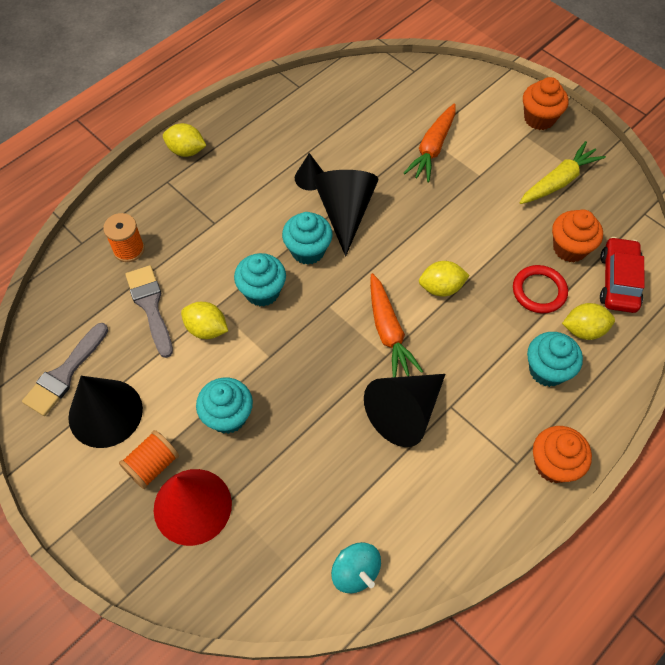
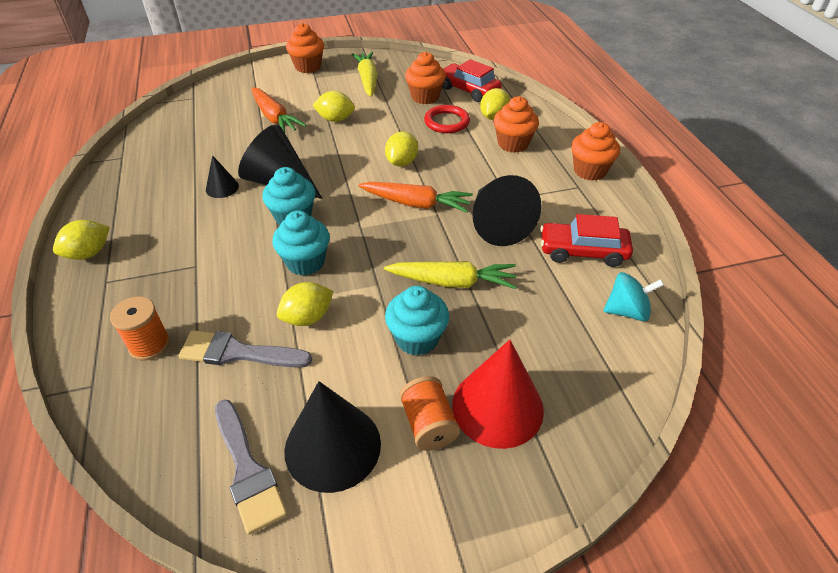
camera: 60 degrees left, 15 degrees down
(305, 412) = (453, 282): none -> yellow carrot
(414, 504) = (583, 251): none -> red car
(467, 196) = (335, 119): none -> yellow lemon
(547, 370) = (513, 144): turquoise cupcake -> orange cupcake

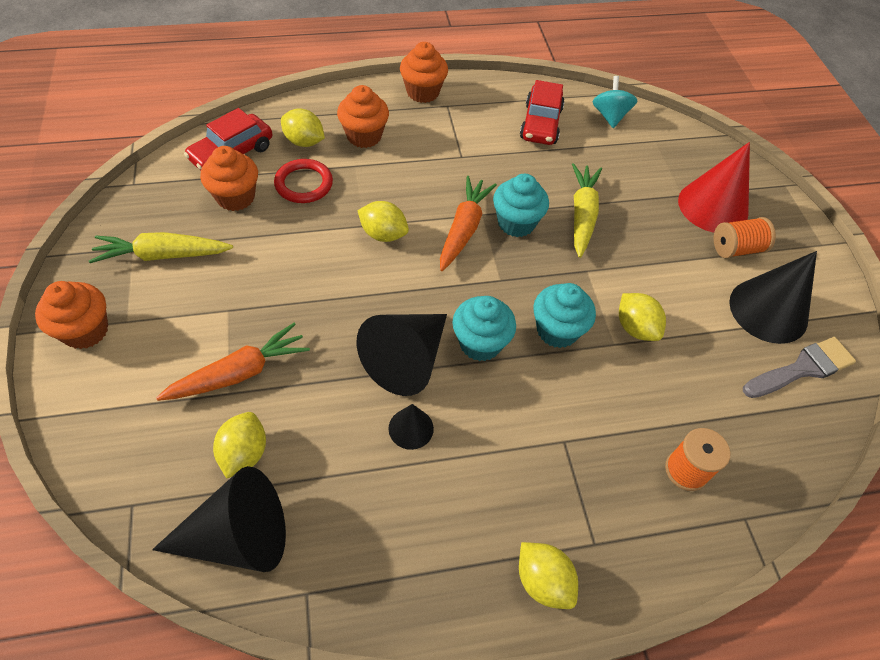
camera: 90 degrees left, 10 degrees up
(238, 353) = (685, 385): grey brush -> none
(335, 119) = (265, 297): yellow lemon -> yellow lemon (244, 453)
(417, 338) = (652, 247): turquoise cupcake -> turquoise cupcake (516, 223)
(497, 224) = (501, 171): black cone -> black cone (238, 536)

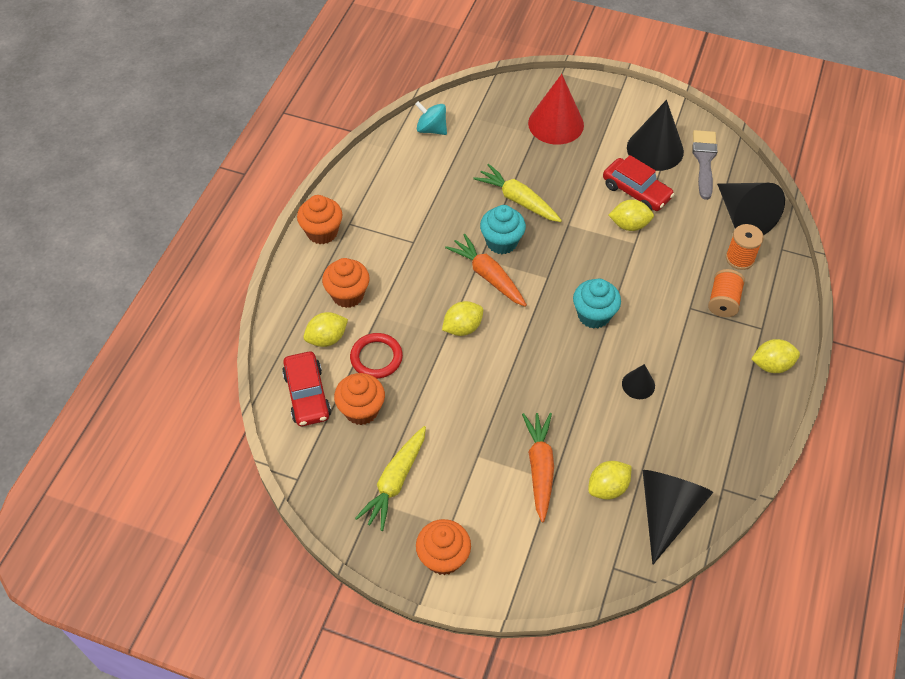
camera: 55 degrees left, 0 degrees up
(244, 453) = (607, 488): yellow lemon -> yellow lemon turned 75 degrees counterclockwise
(406, 360) = (584, 363): black cone -> black cone (743, 217)
(541, 124) = (411, 175): red car -> red car (636, 191)
(557, 330) = (607, 268): turquoise cupcake -> none
(736, 249) = (598, 134): orange spool -> orange spool (723, 301)

